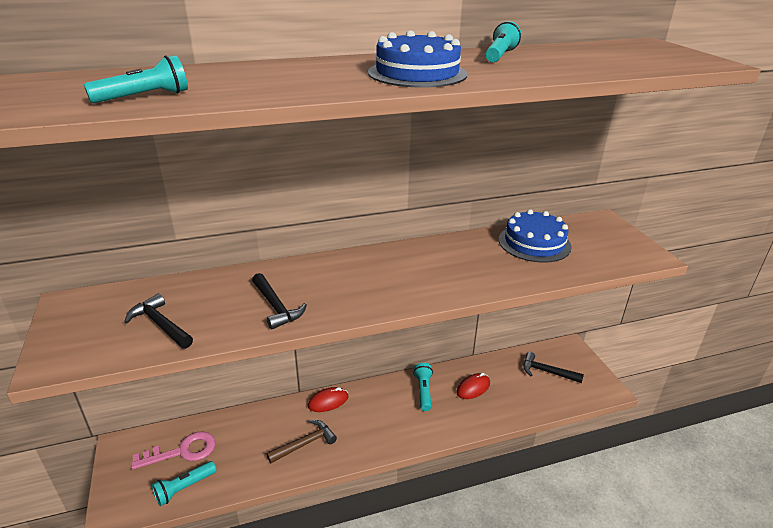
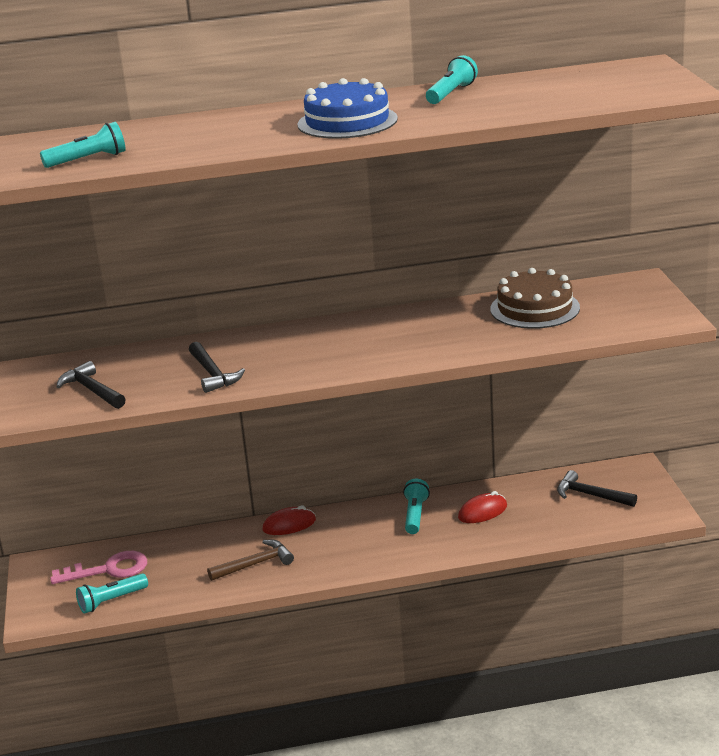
camera: 10 degrees right, 5 degrees down
(534, 243) = (534, 308): blue cake -> brown cake

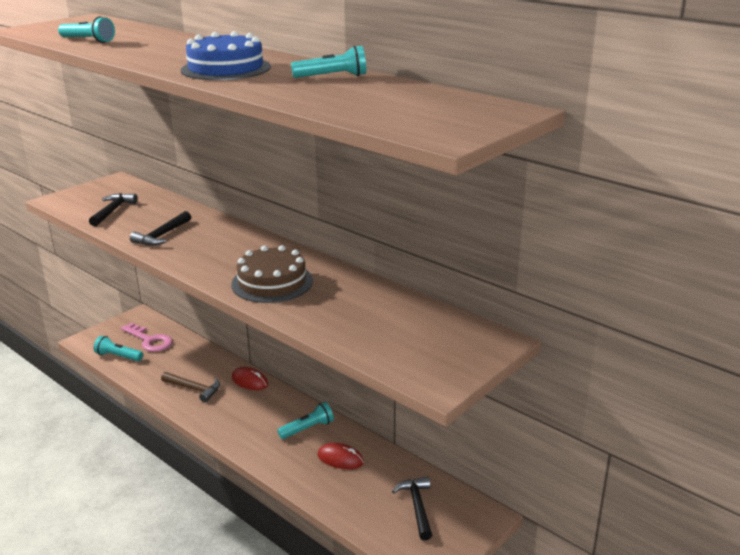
camera: 50 degrees right, 0 degrees up
(534, 308) = (384, 310): brown cake -> brown cake (272, 282)

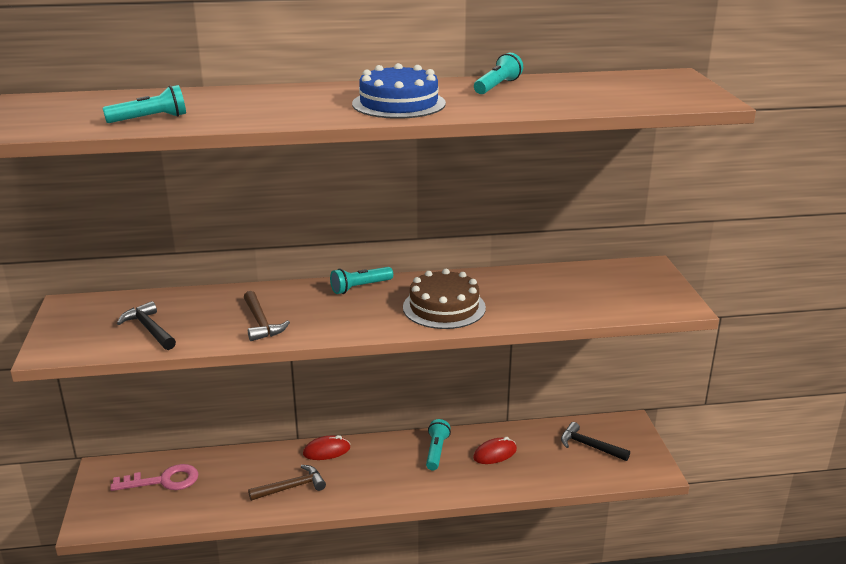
camera: 50 degrees left, 0 degrees up
(118, 356) = (159, 512): turquoise flashlight -> turquoise flashlight (360, 287)
(162, 235) = (261, 323): black hammer -> brown hammer

